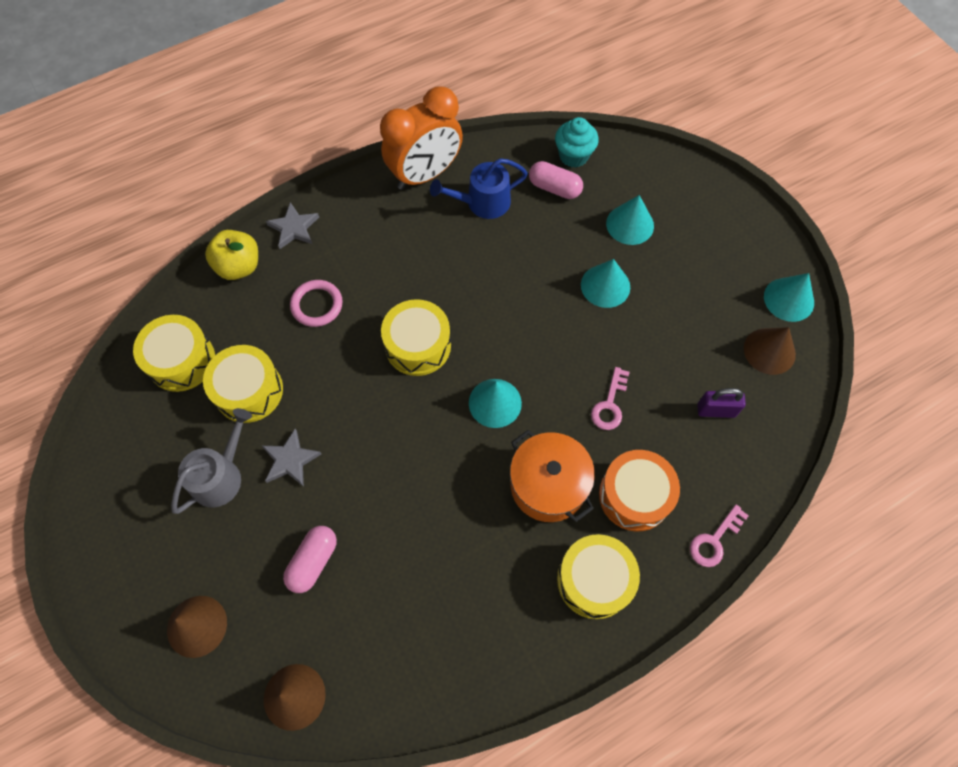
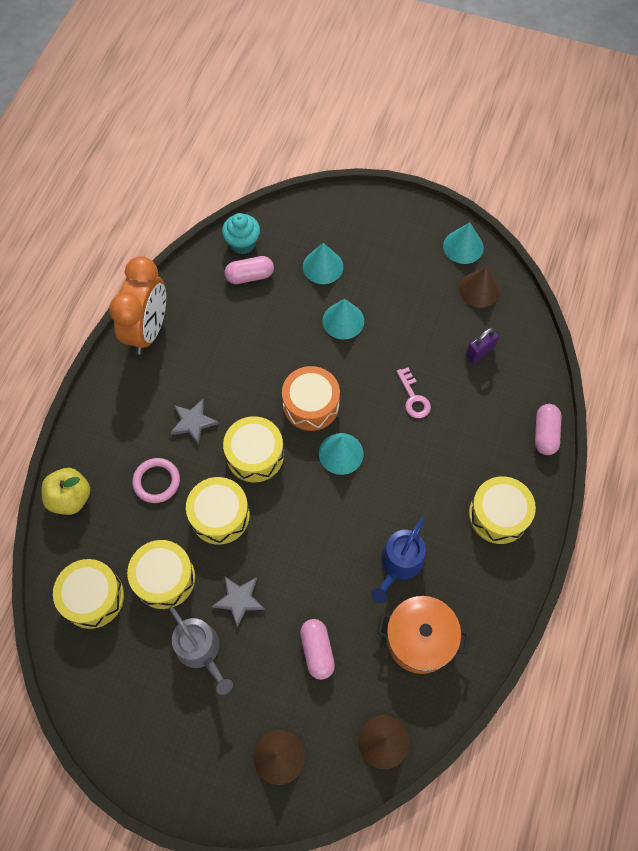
camera: 40 degrees left, 0 degrees up
(220, 476) = (200, 650): grey watering can -> grey watering can turned 150 degrees clockwise
(294, 228) = (86, 439): grey star -> grey star (193, 422)
(341, 374) = (220, 515): none -> yellow drum
(483, 202) = (209, 321): blue watering can -> blue watering can (399, 563)
(548, 485) = (421, 479): orange pot -> orange pot (419, 639)
(634, 495) = (477, 444): orange drum -> orange drum (311, 405)
(714, 540) = (545, 434): pink key -> pink capsule

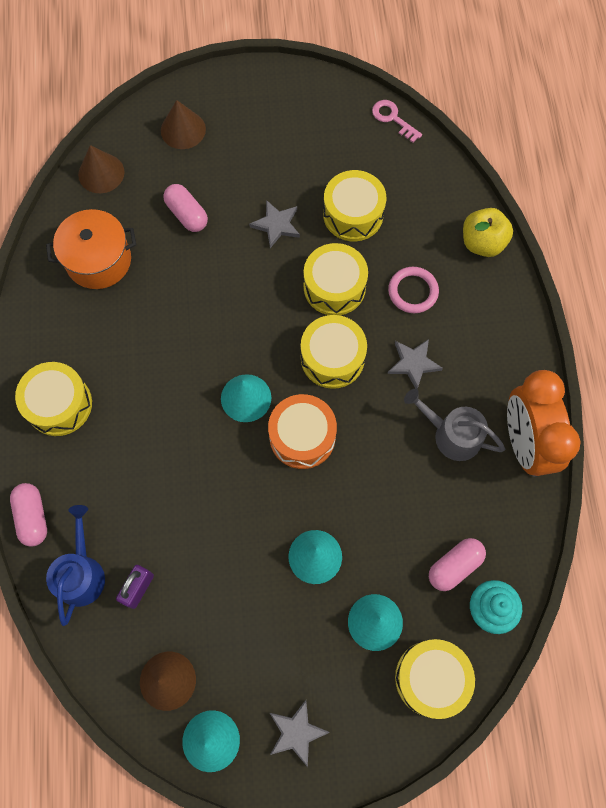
camera: 155 degrees right, 5 degrees up
(93, 597) = (405, 174): yellow drum -> yellow drum (431, 678)
(200, 650) = (288, 174): grey watering can -> grey watering can (452, 435)
(399, 563) = (142, 316): blue watering can -> blue watering can (81, 573)
(406, 229) = (296, 732): none -> grey star
(413, 398) = (194, 495): pink key -> pink key (393, 119)

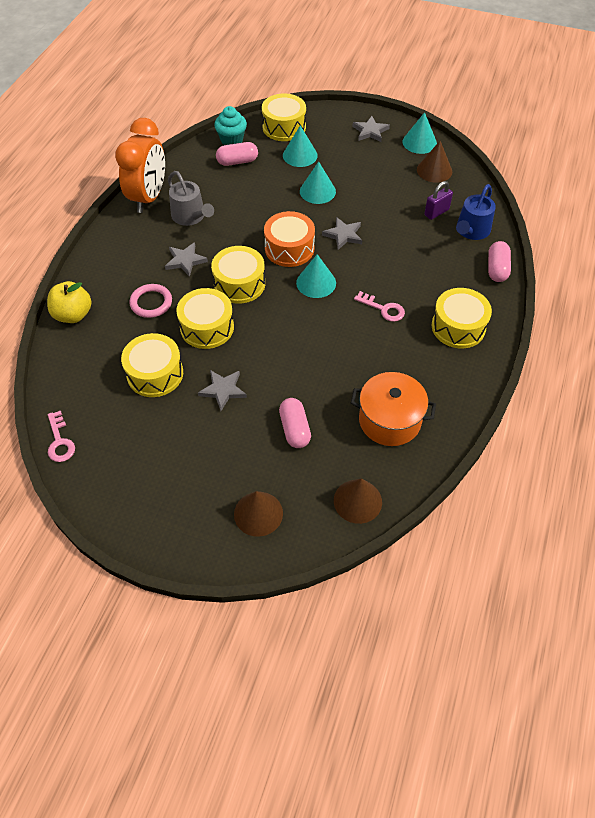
camera: 155 degrees left, 15 degrees down
(153, 393) = (383, 309): none -> pink key
(246, 489) = (343, 235): none -> grey star

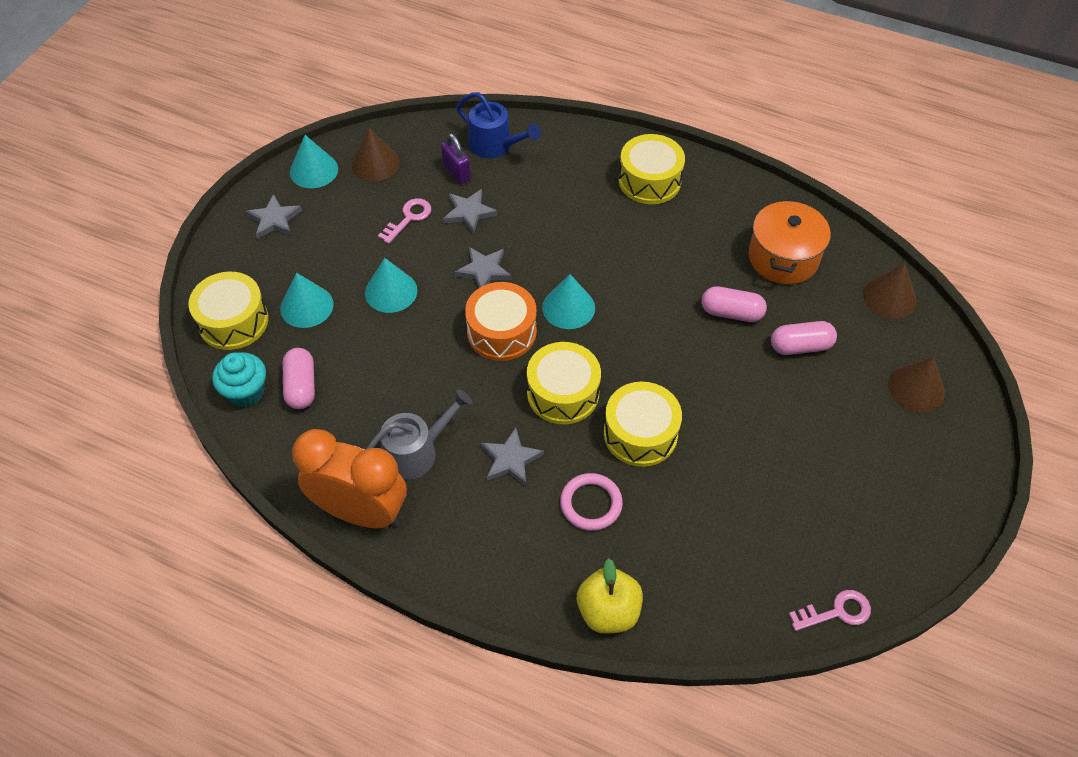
camera: 85 degrees left, 0 degrees up
(155, 374) = (720, 496): yellow drum -> none
(223, 390) = (745, 417): grey star -> grey star (469, 212)
(383, 309) = (618, 244): pink key -> pink key (409, 218)
(497, 269) = (561, 133): pink capsule -> pink capsule (731, 313)

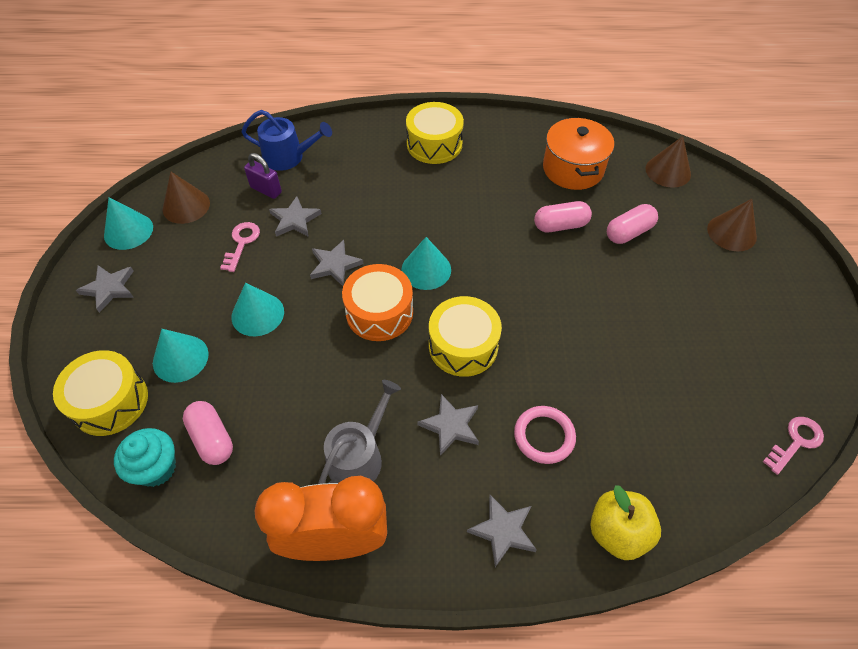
camera: 25 degrees left, 0 degrees up
(506, 565) = (503, 530): none -> grey star
(640, 434) = (549, 355): yellow drum -> none

